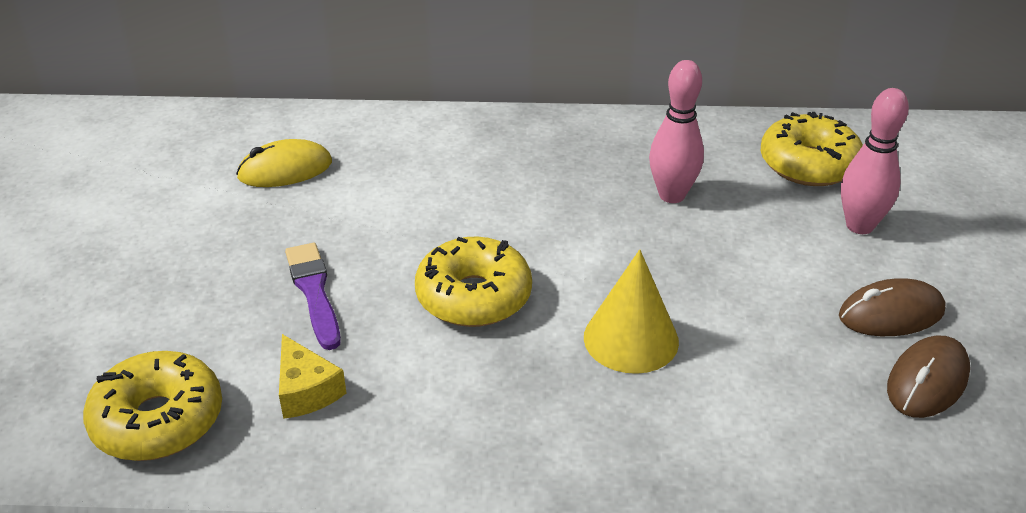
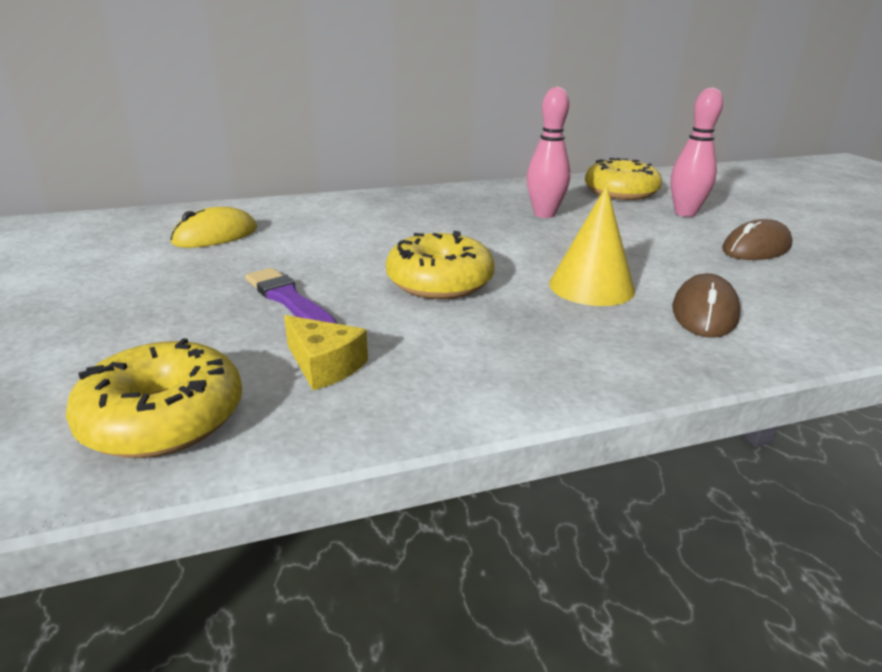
camera: 20 degrees left, 10 degrees down
(927, 381) = (822, 276): brown mouse -> brown mouse (704, 312)

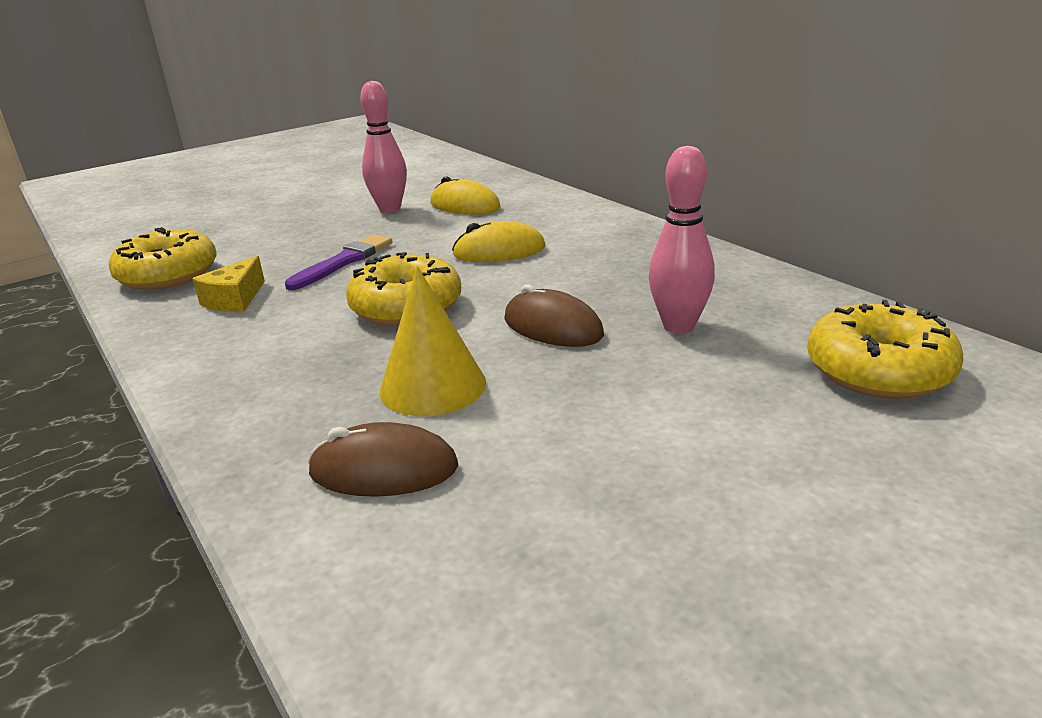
camera: 75 degrees right, 0 degrees up
(356, 238) = (499, 251): none -> yellow mouse
(685, 213) = (826, 442): pink bowling pin -> pink bowling pin (390, 209)
(756, 248) = (688, 524): brown mouse -> brown mouse (552, 327)

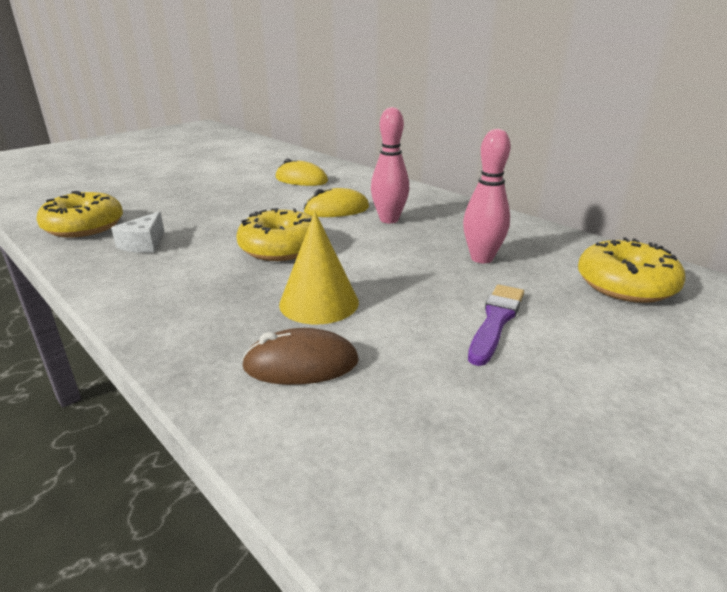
camera: 10 degrees left, 0 degrees up
(235, 299) = (144, 244): yellow cheese -> white cheese
(343, 262) = (222, 217): purple brush -> purple brush (496, 321)
(390, 209) = (246, 181): pink bowling pin -> pink bowling pin (389, 220)
(552, 327) = (393, 260): brown mouse -> none

